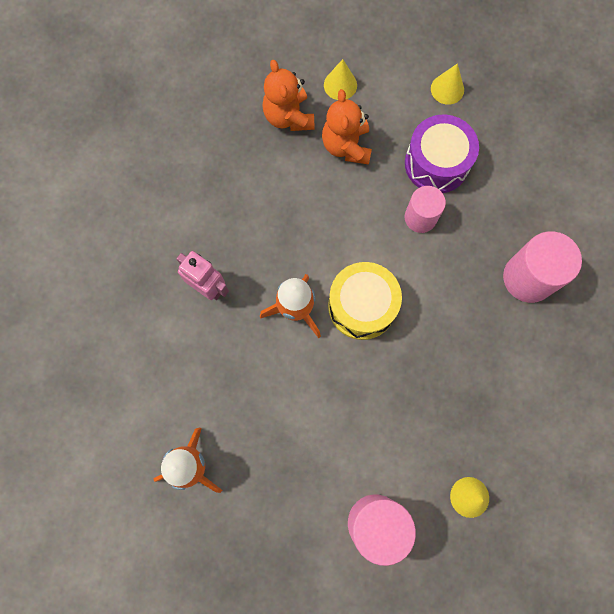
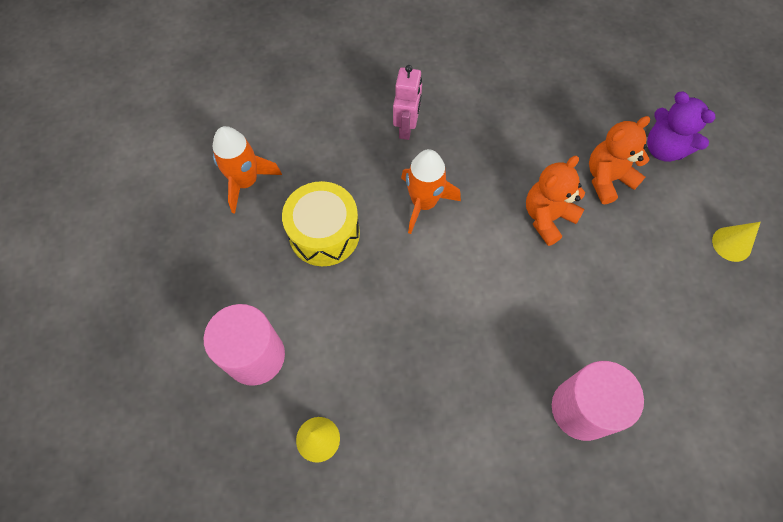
camera: 65 degrees right, 10 degrees down
(288, 117) = (602, 121): orange teddy bear -> orange teddy bear (547, 217)
(340, 85) = (664, 149): yellow cone -> purple teddy bear
(362, 306) = (458, 257): yellow drum -> yellow drum (324, 233)
(420, 217) = (579, 274): pink cylinder -> none
(436, 163) = (645, 266): purple drum -> none

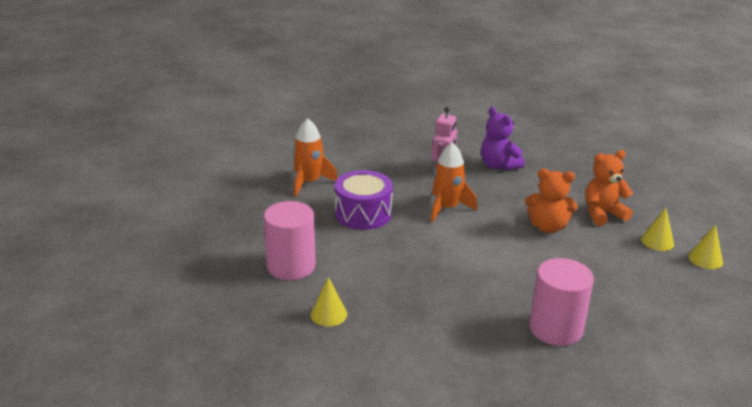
camera: 10 degrees right, 35 degrees down
(324, 233) = (363, 214): yellow drum -> purple drum
(547, 217) = (547, 227): orange teddy bear -> orange teddy bear turned 135 degrees counterclockwise
(664, 149) = (654, 204): purple teddy bear -> purple teddy bear (498, 165)
(675, 221) = (657, 241): none -> yellow cone

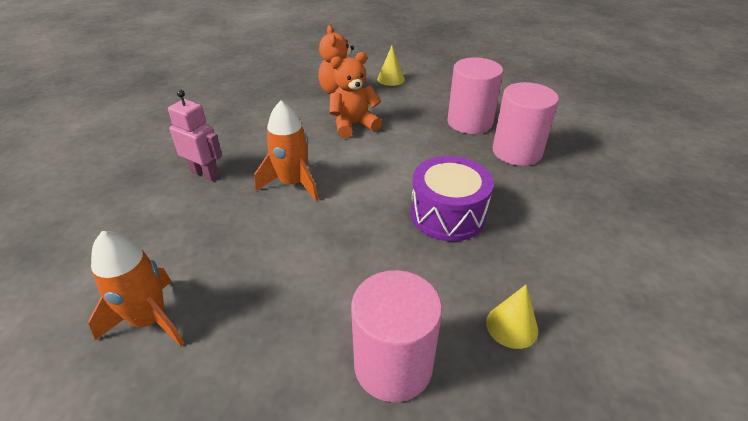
camera: 80 degrees left, 10 degrees up
(363, 214) = (274, 261): purple drum -> purple drum (447, 214)
(498, 165) = (219, 132): purple teddy bear -> none
(547, 227) = (353, 125): orange teddy bear -> orange teddy bear turned 135 degrees counterclockwise
(597, 297) = (469, 122): none -> pink cylinder
(705, 259) = (419, 66): yellow cone -> none

